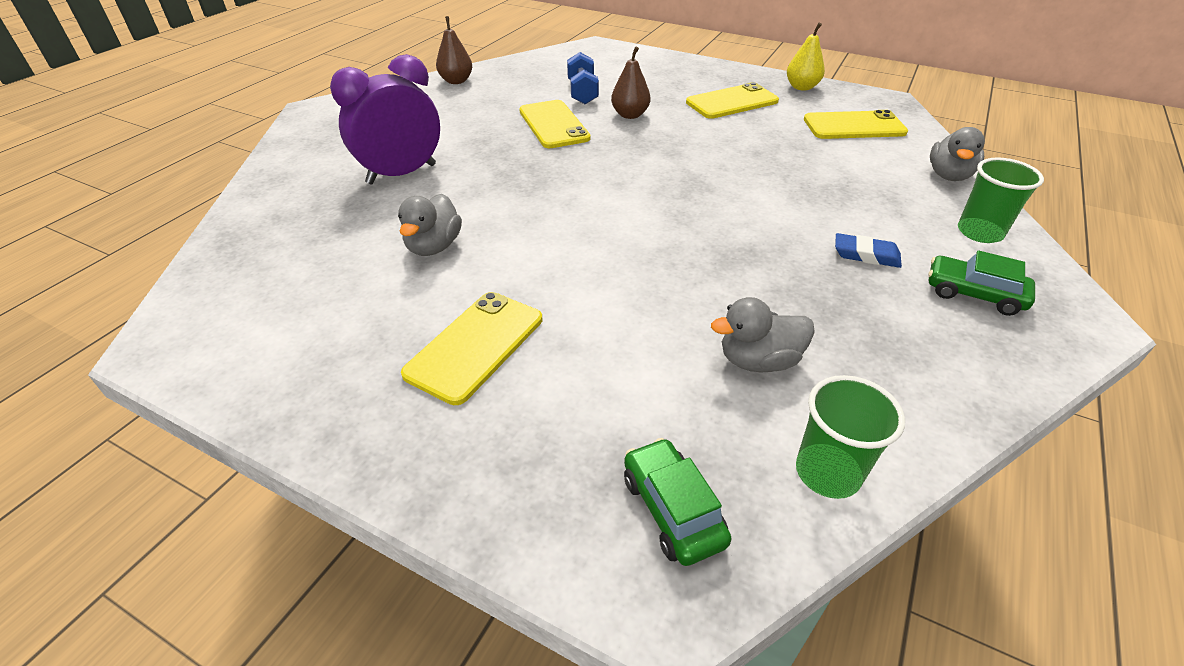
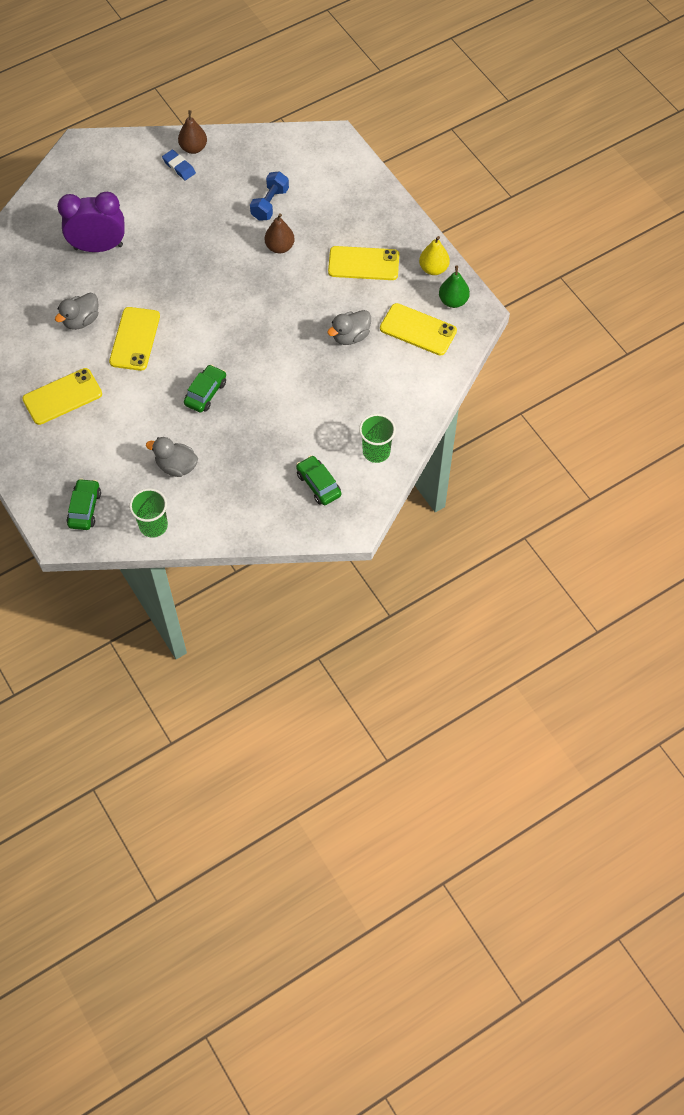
camera: 30 degrees right, 20 degrees up
(553, 125) = (221, 235): yellow phone -> yellow phone (135, 339)
(696, 257) = (205, 393): none -> green car
(853, 100) = (453, 301): none -> green pear
(866, 255) = (295, 435): blue eraser -> blue eraser (179, 167)
(948, 175) = (419, 403): grey duck -> grey duck (350, 336)

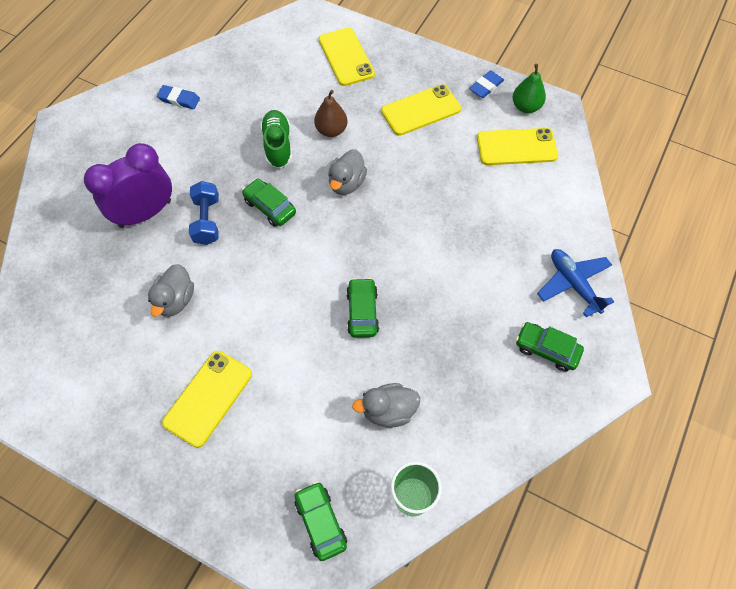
camera: 30 degrees left, 0 degrees up
(135, 339) = (247, 291): yellow phone -> yellow phone (346, 57)
(191, 285) = (270, 207): none -> green car
(193, 148) = (182, 76): brown pear -> none
(229, 240) = (278, 146): none -> green shoe
(270, 204) = (293, 95): blue dumbbell -> blue dumbbell (207, 220)
(350, 336) = (461, 183): grey duck -> grey duck (347, 183)
(376, 451) = (573, 284): green cup -> blue plane
(433, 269) = (486, 86): yellow pear -> blue eraser

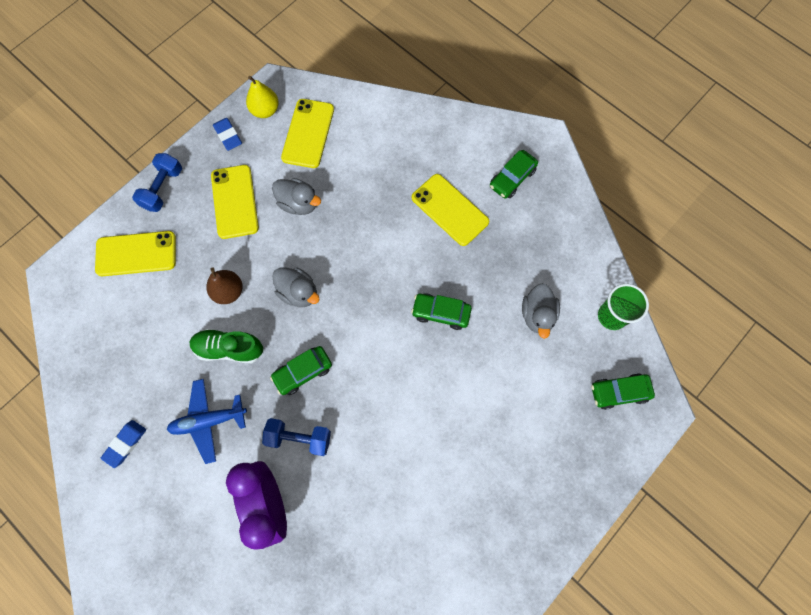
camera: 75 degrees left, 10 degrees up
(175, 300) = (383, 484): grey duck -> grey duck (298, 203)
(208, 398) = (492, 468): yellow phone -> yellow phone (450, 210)
(413, 56) = (163, 189): none -> blue dumbbell
(526, 107) = (265, 110): green pear -> yellow pear
(573, 284) = (459, 138): blue plane -> blue plane (209, 421)

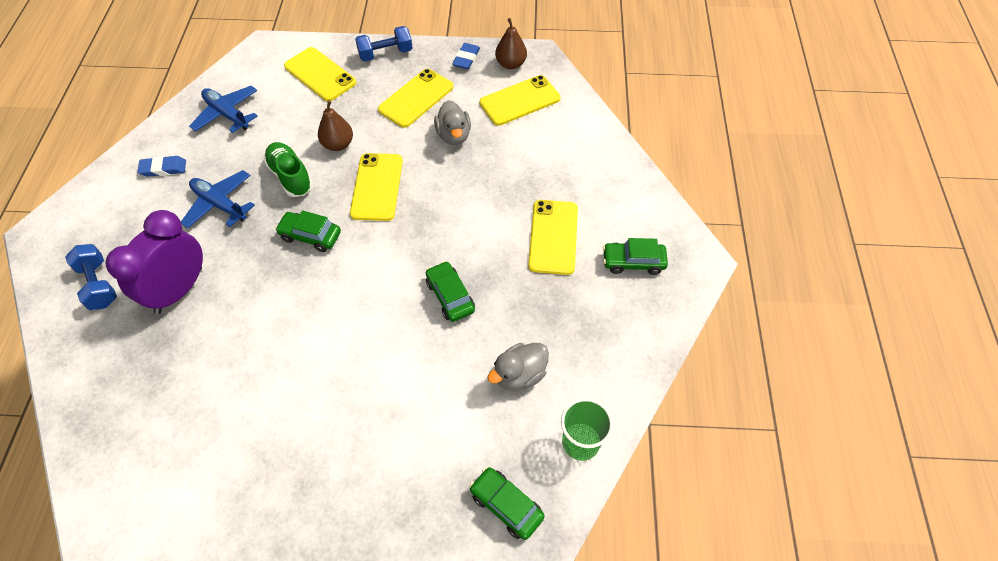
camera: 50 degrees right, 15 degrees down
(110, 355) = (227, 114): none -> blue plane
(265, 110) = (511, 64): yellow pear -> brown pear
(298, 292) = (377, 187): grey duck -> yellow phone
(299, 438) = (250, 272): blue dumbbell -> blue dumbbell (98, 285)

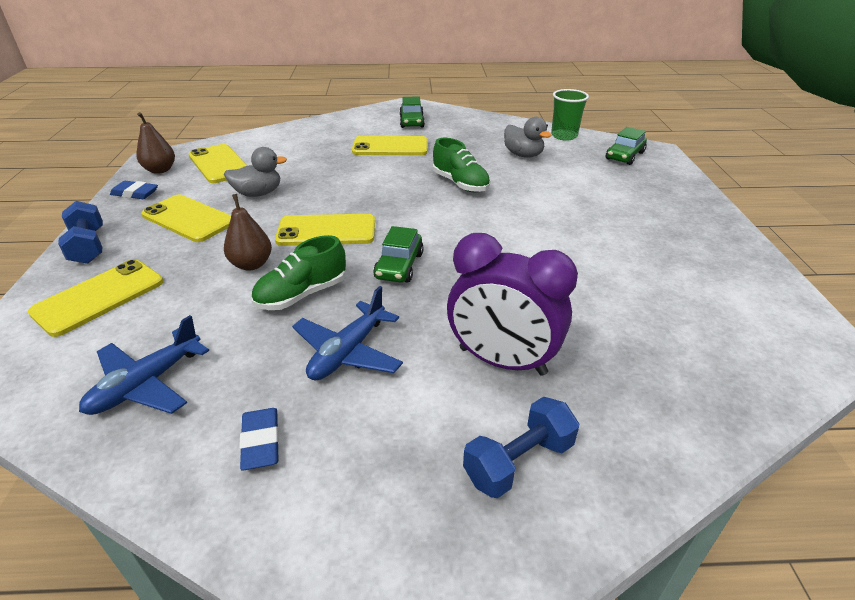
camera: 95 degrees left, 20 degrees down
(450, 296) = (460, 184): green car -> green shoe

